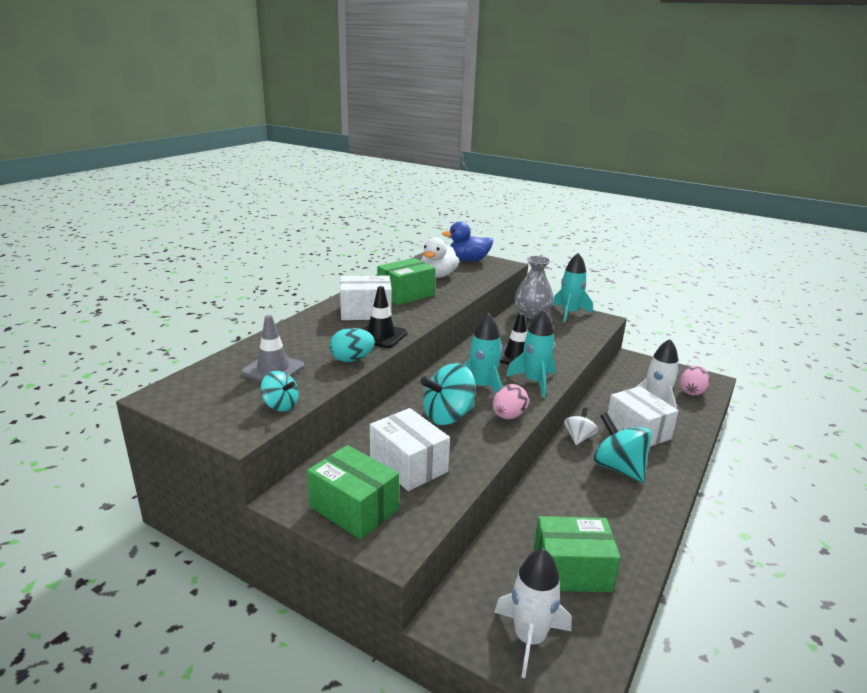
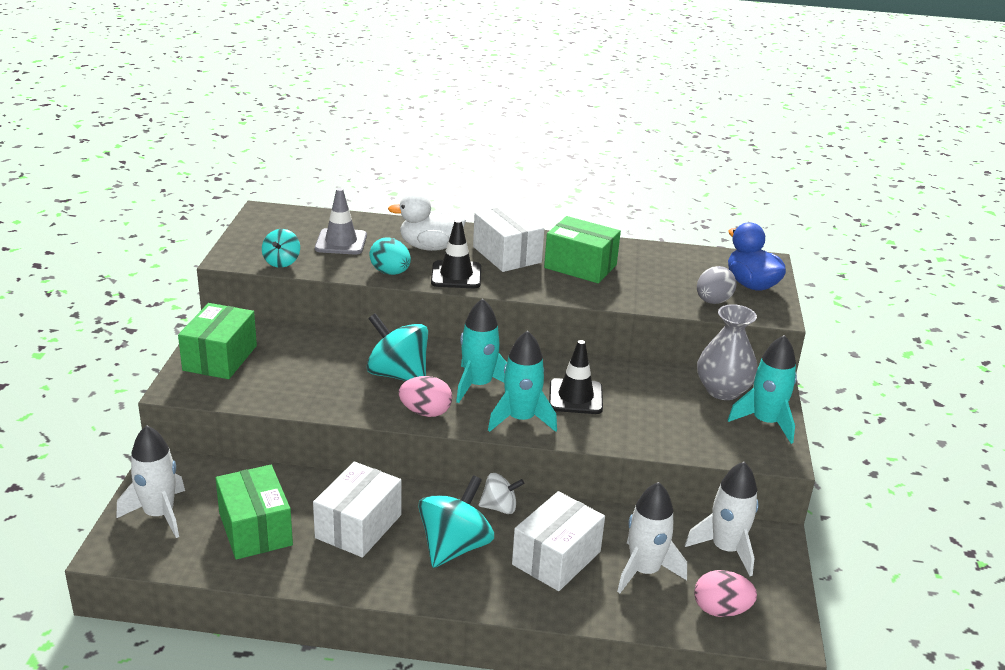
camera: 65 degrees right, 5 degrees up
(408, 465) = (297, 370): white box -> white box (358, 526)
(438, 275) = (666, 274): white duck -> white duck (429, 247)
(481, 273) = (713, 301): none -> grey egg
(639, 374) = (725, 549): none -> white rocket

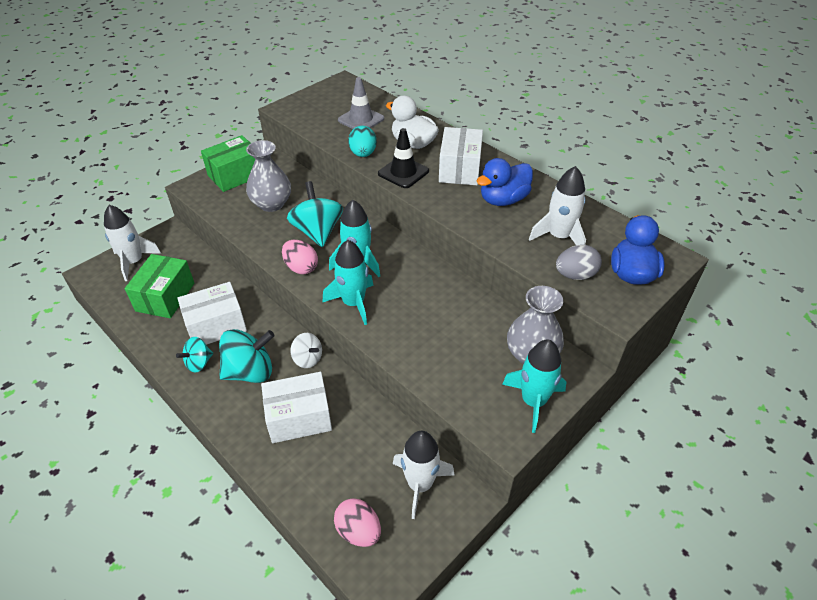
camera: 40 degrees right, 15 degrees up
(282, 262) = (308, 121): turquoise spinning top -> turquoise spinning top (199, 363)
(307, 369) = (271, 204): none -> grey vase
(575, 397) = (411, 304): black traffic cone -> none
(580, 266) = (503, 200): green box -> blue duck
(644, 571) = (343, 464): white rocket -> white rocket (559, 236)

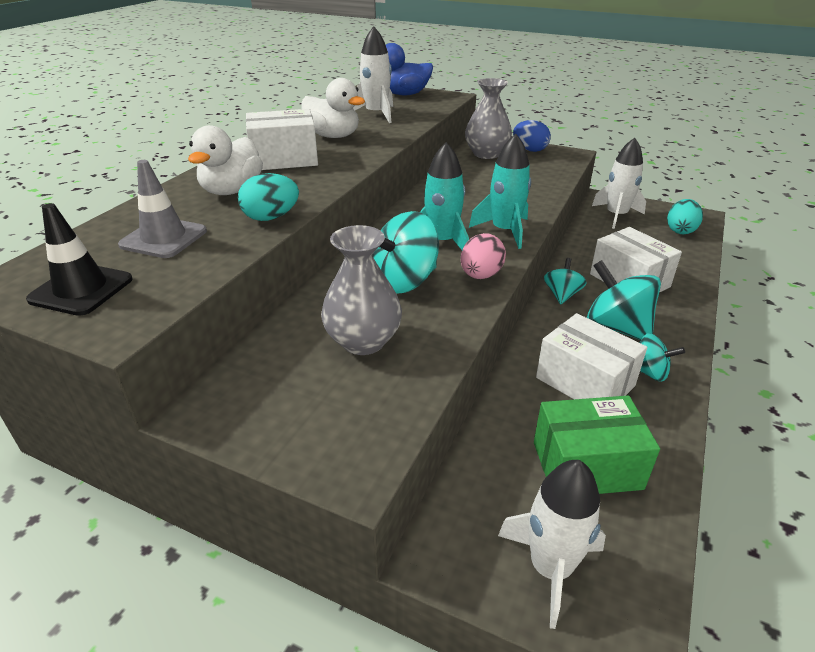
camera: 110 degrees left, 10 degrees down
(235, 175) = (293, 417): green box -> none
(307, 359) = (562, 295): white spinning top -> turquoise spinning top
(358, 531) = (680, 230): pink egg -> turquoise egg
(403, 172) = (306, 186): black traffic cone -> black traffic cone (81, 289)
(503, 200) = (333, 136): blue duck -> white duck
(533, 401) = (529, 150): turquoise rocket -> blue egg
(575, 275) = (422, 107): grey egg -> none

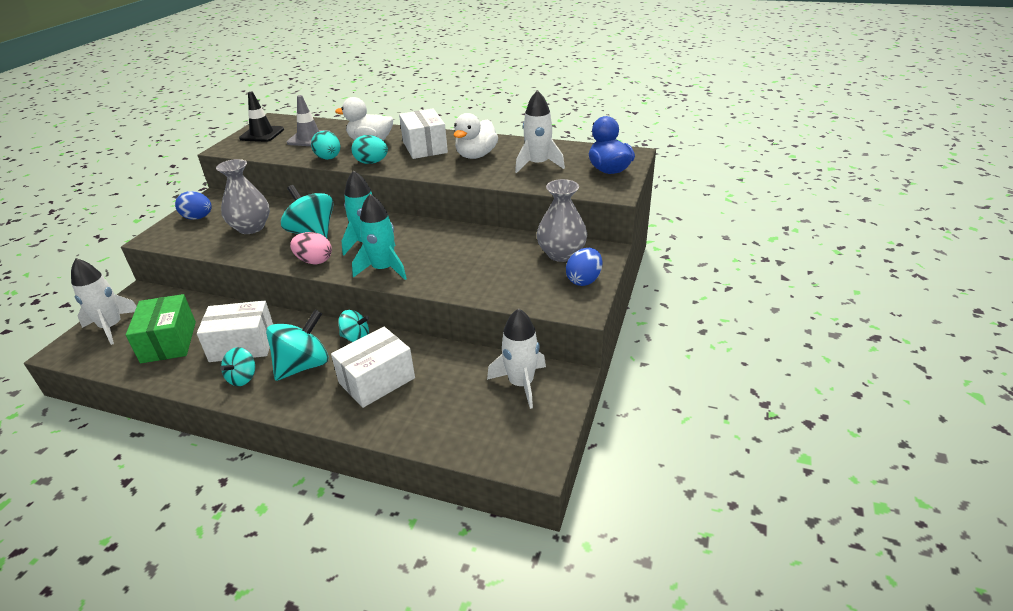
camera: 85 degrees right, 0 degrees up
(292, 416) = (198, 218): none -> blue egg
(585, 382) = (242, 345): white box -> white box turned 45 degrees clockwise
(680, 230) = (489, 435): turquoise egg -> turquoise egg (371, 162)

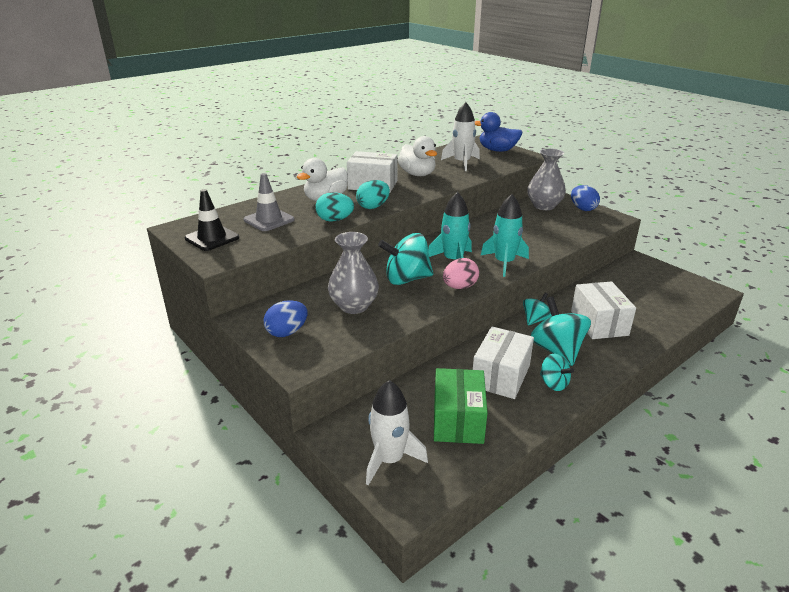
camera: 60 degrees left, 5 degrees down
(169, 342) = (458, 420): green box -> green box turned 75 degrees clockwise
(521, 384) = (636, 275): white rocket -> none

